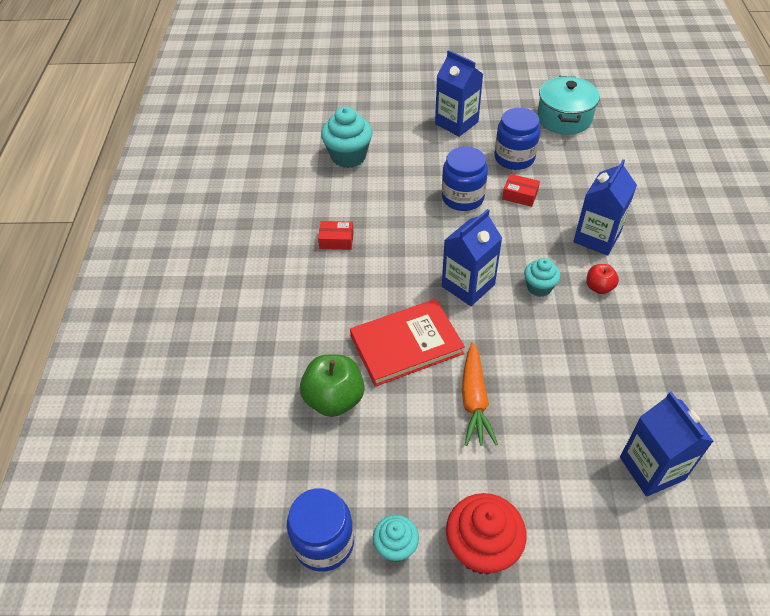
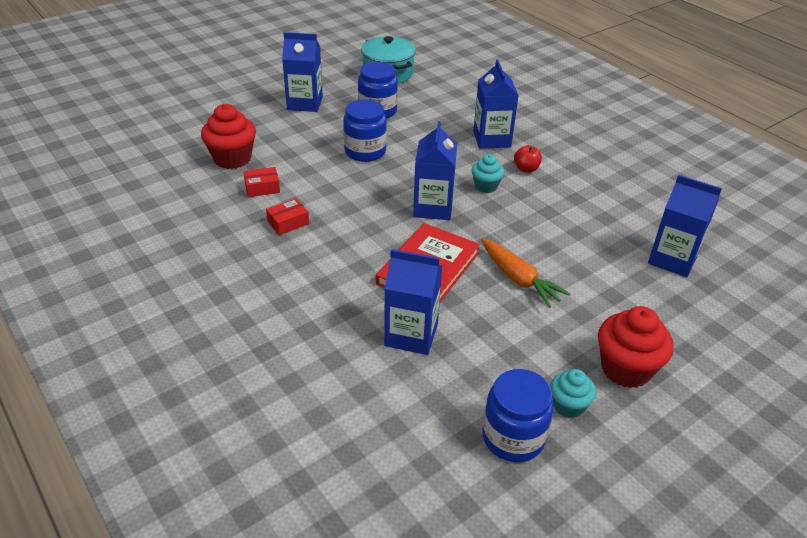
camera: 40 degrees left, 10 degrees down
(334, 399) = (411, 335): green apple -> blue carton
(348, 156) = (232, 159): turquoise cupcake -> red cupcake
(520, 195) = (408, 133): red box -> red box (262, 188)

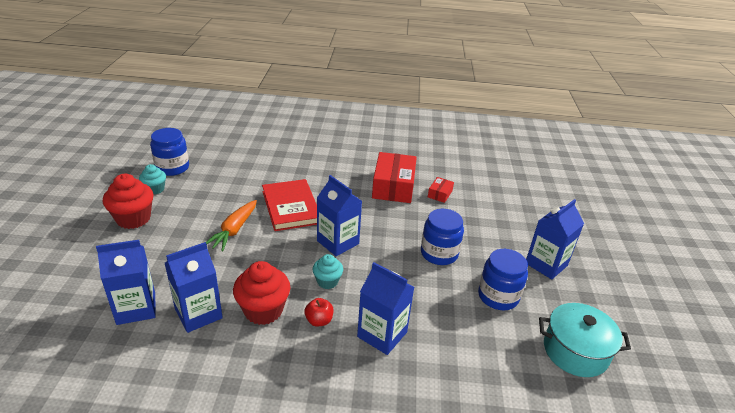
camera: 130 degrees right, 5 degrees down
(232, 159) = (487, 198): red cupcake -> red cupcake (263, 310)
(288, 223) = (393, 186): red box -> red box, size x2.13
(411, 335) = (259, 177): blue carton -> blue carton (198, 313)
(519, 279) = (234, 230): orange carrot -> orange carrot turned 75 degrees counterclockwise

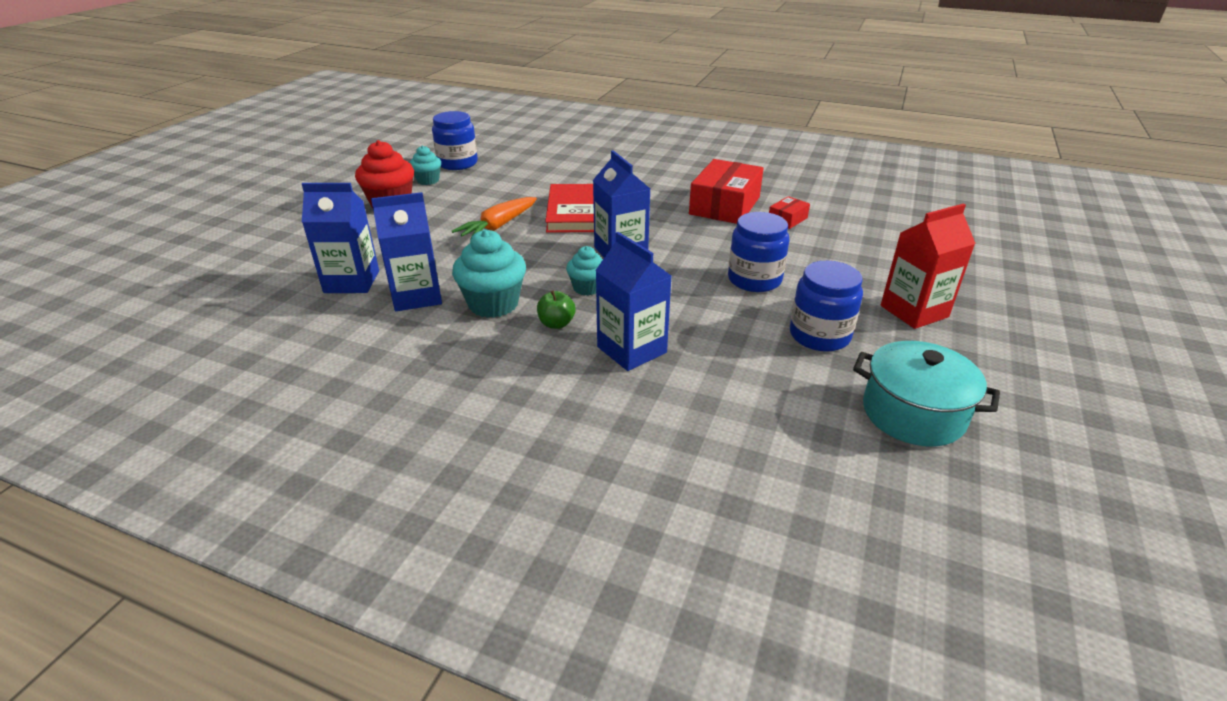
camera: 20 degrees right, 0 degrees up
(263, 310) = (493, 304): red cupcake -> turquoise cupcake
(319, 320) = (556, 324): red apple -> green apple
(546, 264) = (914, 311): blue carton -> red carton

